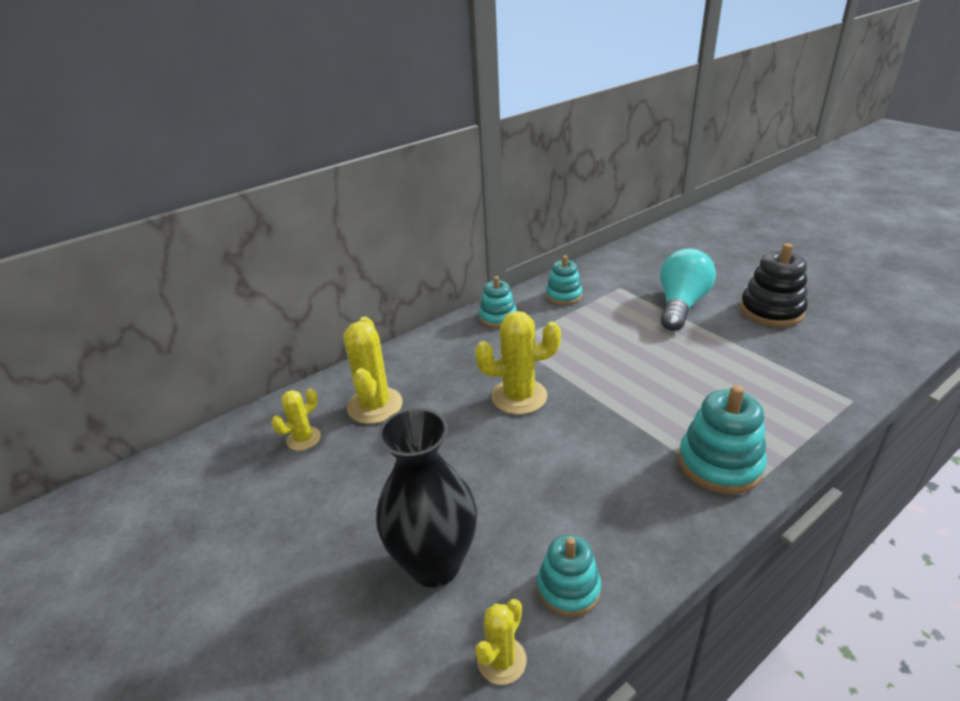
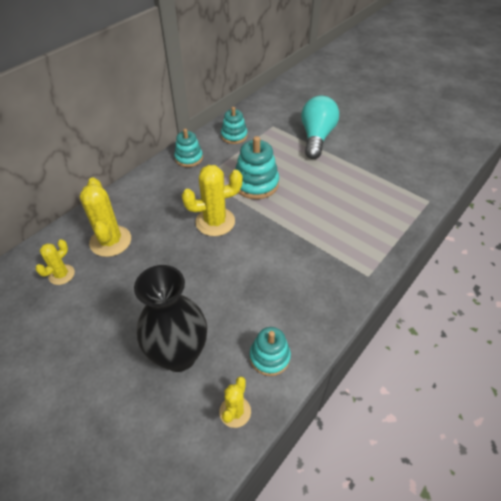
camera: 15 degrees left, 15 degrees up
(719, 464) = (353, 256): turquoise stacking toy -> turquoise stacking toy (256, 184)
(771, 311) = (375, 137): black stacking toy -> none

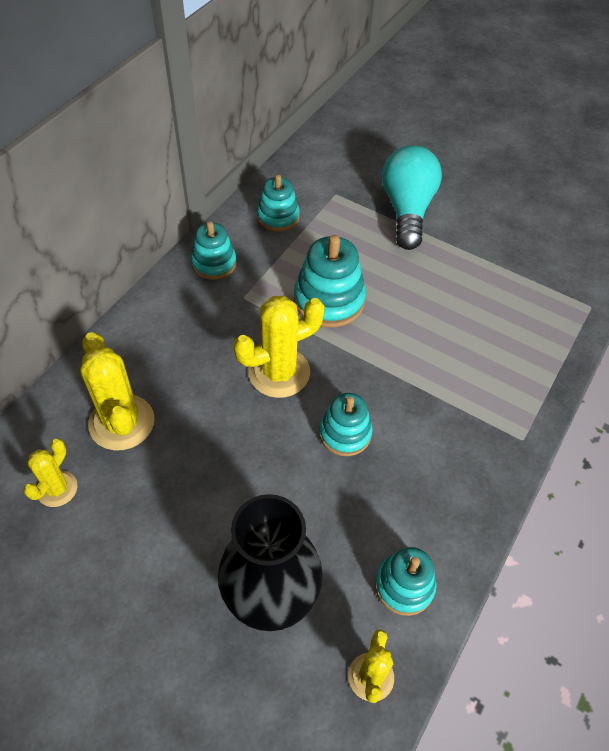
camera: 10 degrees left, 5 degrees up
(249, 260) = (345, 433): none -> turquoise stacking toy

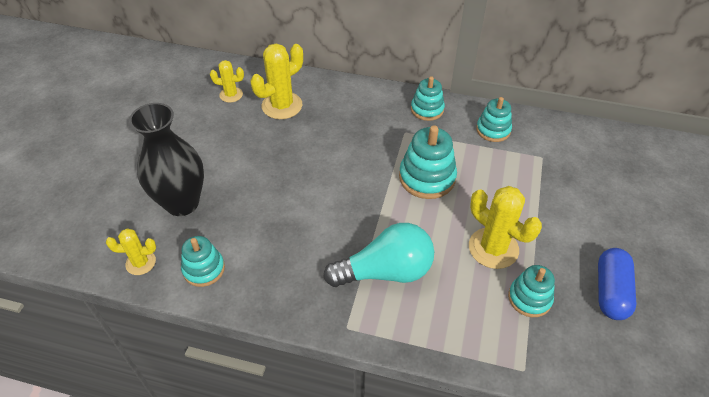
camera: 75 degrees right, 5 degrees down
(279, 372) = (348, 166): yellow cactus -> yellow cactus (493, 248)
(345, 433) = (312, 212): turquoise stacking toy -> turquoise stacking toy (529, 298)
(407, 210) = (556, 206): turquoise light bulb -> turquoise light bulb (385, 271)
(517, 214) = (610, 291): none -> blue capsule

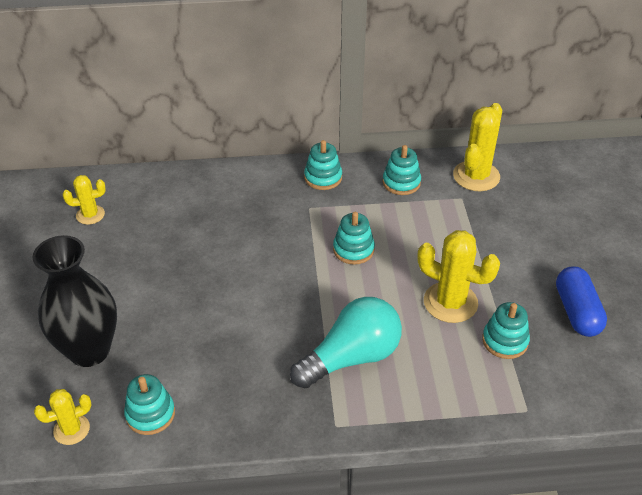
camera: 20 degrees left, 5 degrees down
(282, 106) = (157, 212): yellow cactus -> yellow cactus (476, 176)
(427, 178) = (353, 250): turquoise stacking toy -> turquoise stacking toy, size x0.65

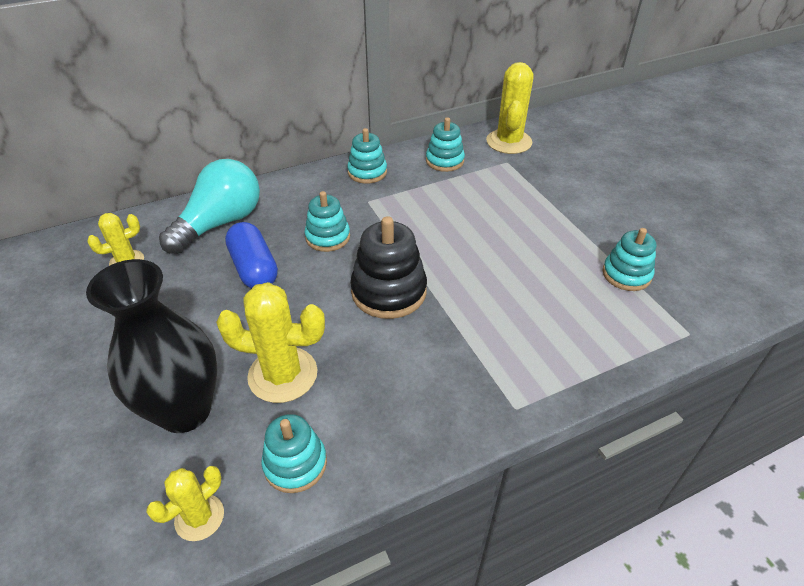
camera: 20 degrees left, 0 degrees up
(285, 298) = (389, 291): none -> black stacking toy
(351, 357) = (491, 331): turquoise light bulb -> turquoise light bulb (220, 223)
(353, 250) = (433, 228): turquoise stacking toy -> turquoise stacking toy (327, 237)
(450, 302) = (554, 253): yellow cactus -> yellow cactus (283, 375)
(577, 312) = (670, 232): blue capsule -> blue capsule (254, 268)

